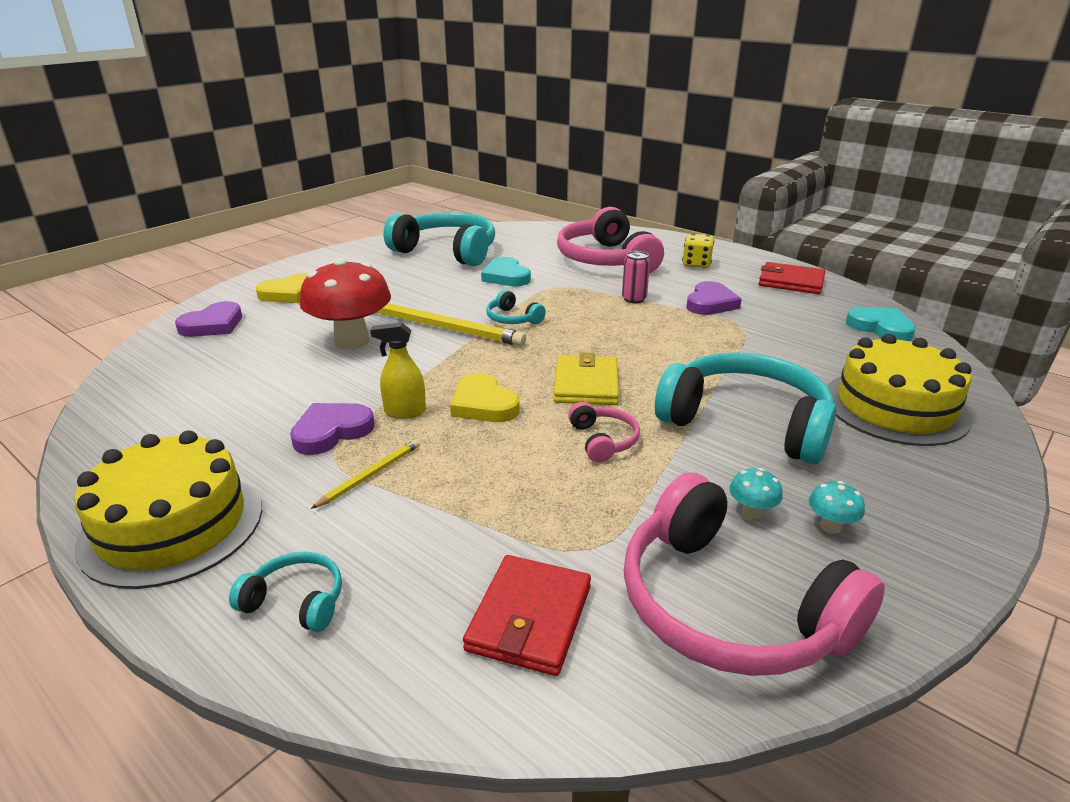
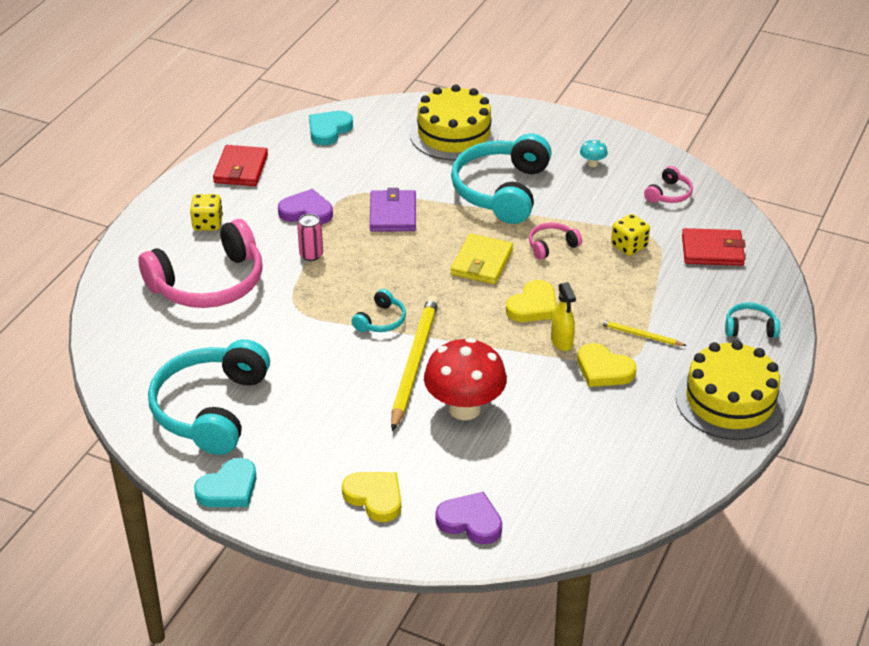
camera: 105 degrees left, 10 degrees up
(296, 601) = (750, 328): turquoise headphones -> turquoise headphones turned 90 degrees clockwise
(331, 431) = (603, 370): purple heart -> yellow heart
(506, 276) = (278, 345): turquoise heart -> turquoise heart (229, 488)
(578, 513) = (629, 246): none -> yellow dice
(586, 384) = (482, 262): yellow wallet -> yellow wallet turned 60 degrees counterclockwise
(699, 344) = (393, 214): none -> purple wallet
(728, 606) = (669, 194): pink headphones -> pink headphones, size x0.44
(751, 512) = (594, 188): turquoise mushroom -> none

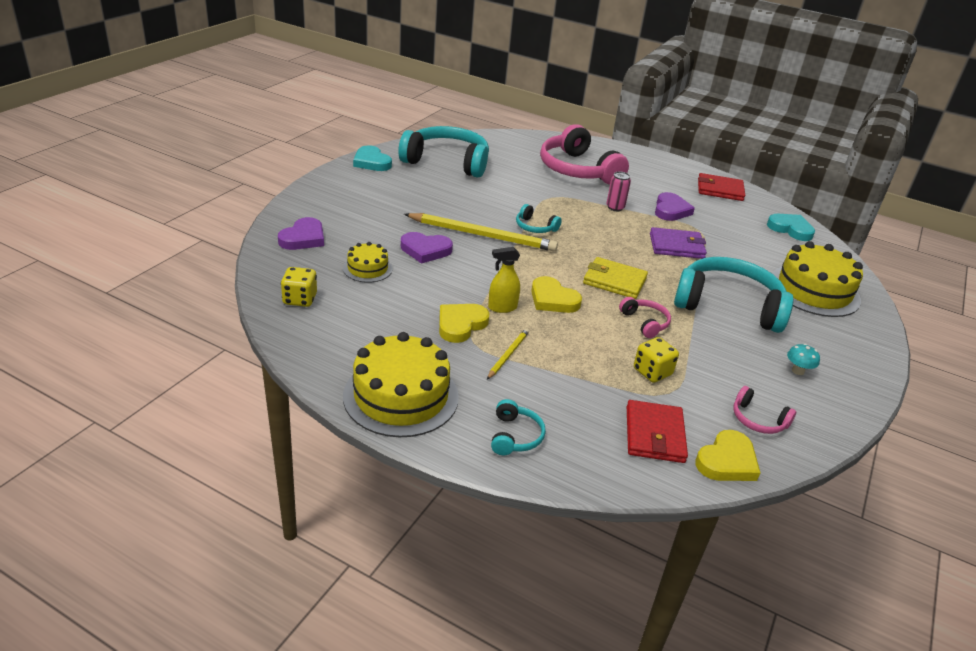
camera: 90 degrees right, 5 degrees down
(207, 224) = (647, 174): yellow dice -> yellow dice (300, 299)
(375, 497) = (343, 206): yellow heart -> yellow heart (727, 461)
(464, 408) = (425, 250): red mushroom -> purple heart
(522, 453) = (367, 268): none -> yellow cake

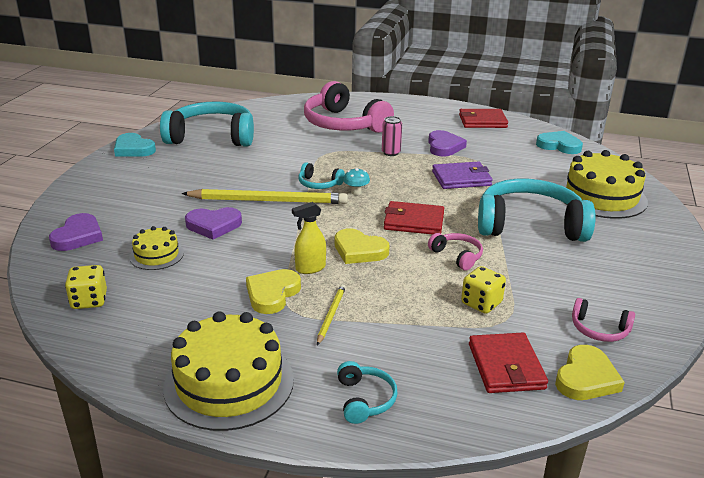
camera: 10 degrees left, 5 degrees down
(614, 281) = (413, 221): yellow wallet -> red wallet
(798, 371) = (617, 274): turquoise mushroom -> turquoise mushroom (356, 192)

